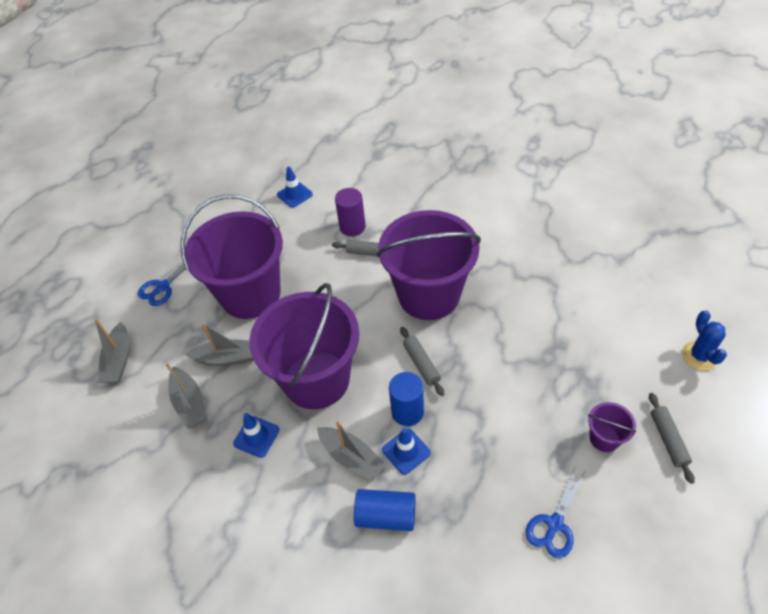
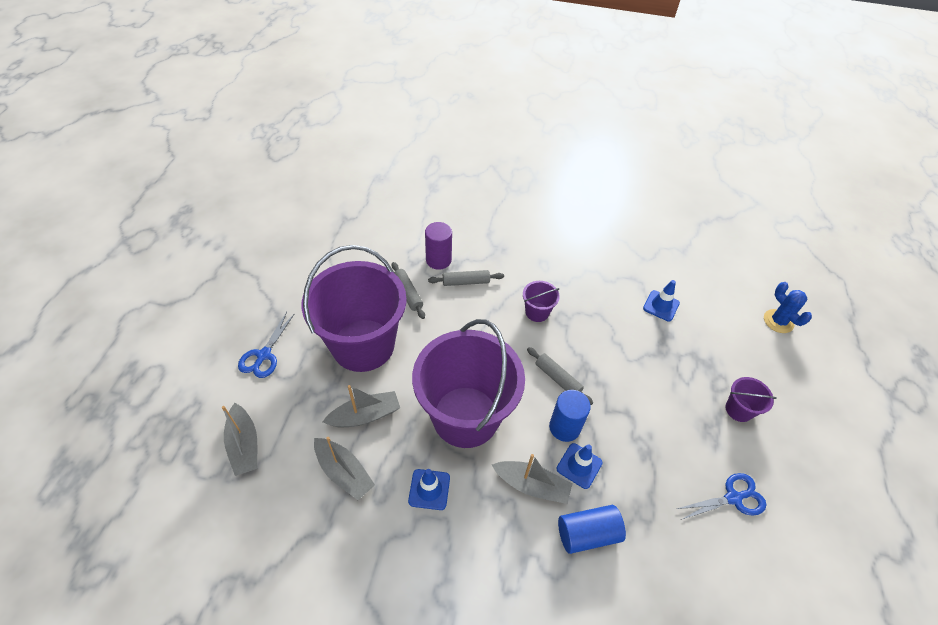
camera: 25 degrees left, 0 degrees up
(294, 194) = (367, 237): blue traffic cone -> blue traffic cone (661, 306)
(429, 295) = (537, 312): purple bucket -> purple bucket, size x0.40
(554, 524) = (733, 498): blue scissors -> blue scissors turned 120 degrees counterclockwise
(668, 440) = (786, 398): grey rolling pin -> grey rolling pin (408, 293)

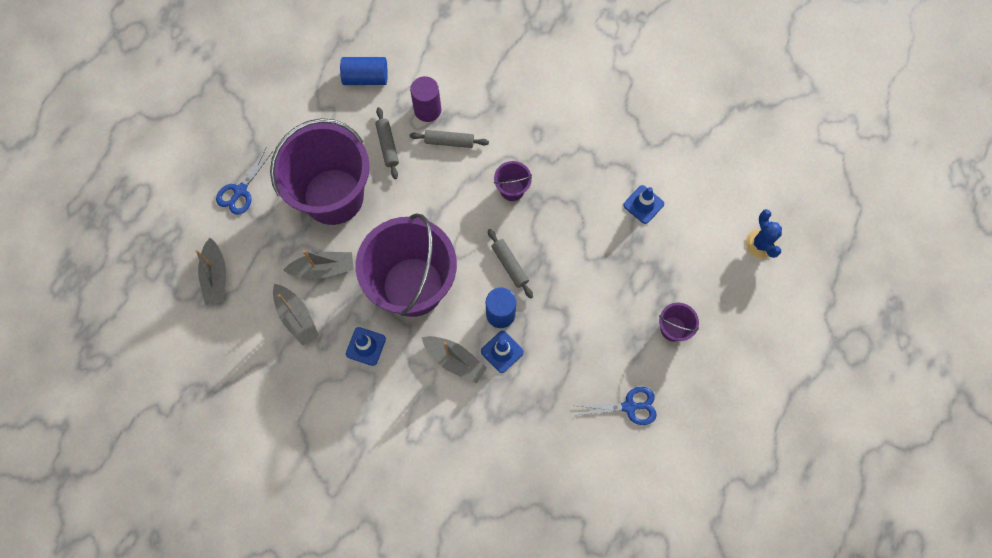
camera: 15 degrees right, 20 degrees up
(587, 533) = (489, 410): blue cylinder -> blue cylinder (366, 77)

